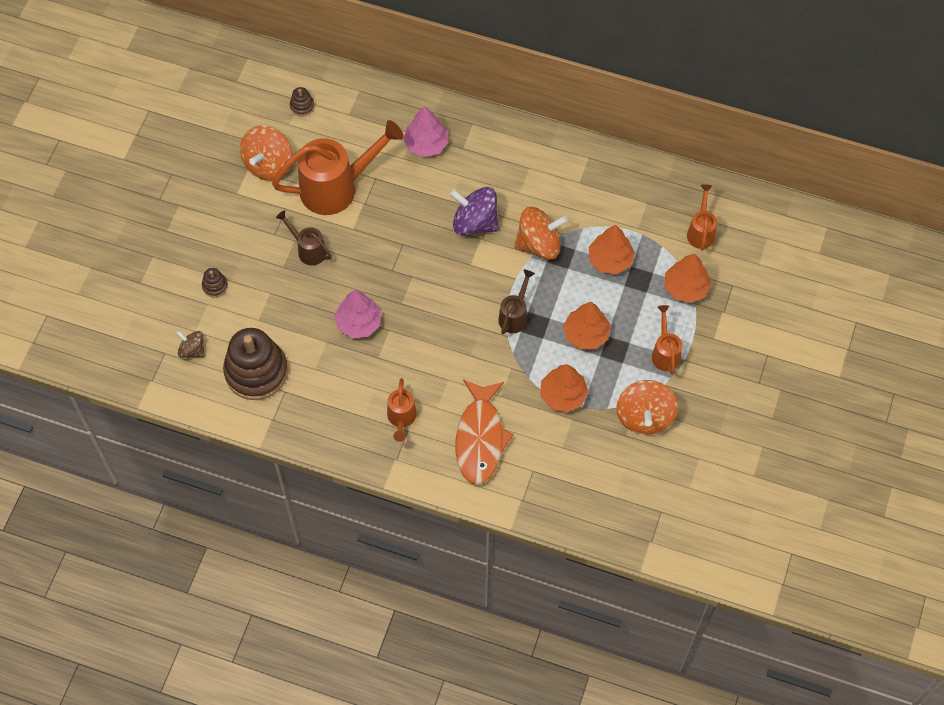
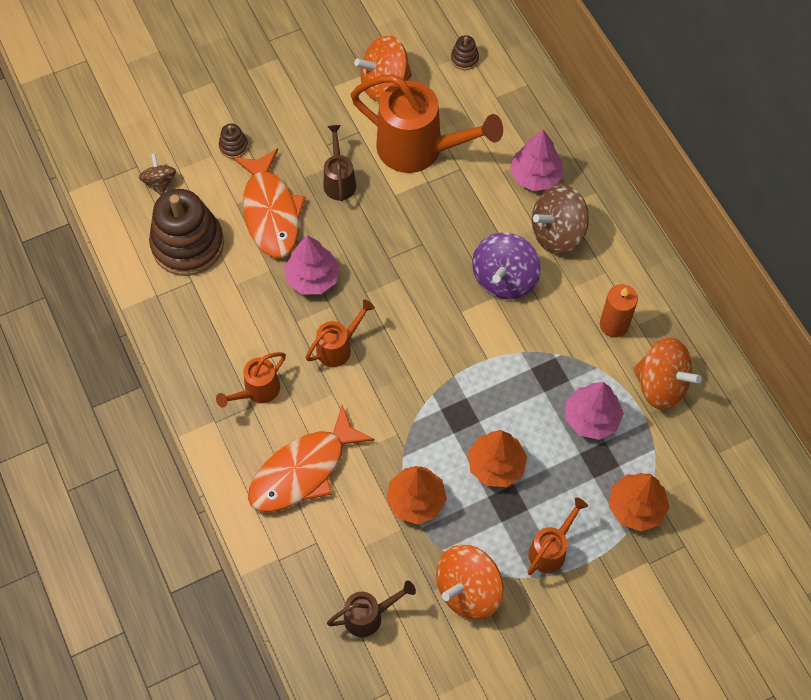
camera: 45 degrees right, 0 degrees up
(287, 306) = (271, 212): none -> orange fish
(475, 222) = (504, 279): purple spinning top -> purple spinning top turned 135 degrees counterclockwise
(476, 168) = (557, 233): none -> brown spinning top
(514, 316) = (450, 391): brown watering can -> brown watering can (368, 616)
(539, 244) = (541, 347): orange spinning top -> orange spinning top (661, 385)
(566, 194) = (614, 324): none -> orange candle
(610, 260) = (591, 418): orange tree -> pink tree
(701, 232) = (706, 469): orange watering can -> orange watering can (338, 347)

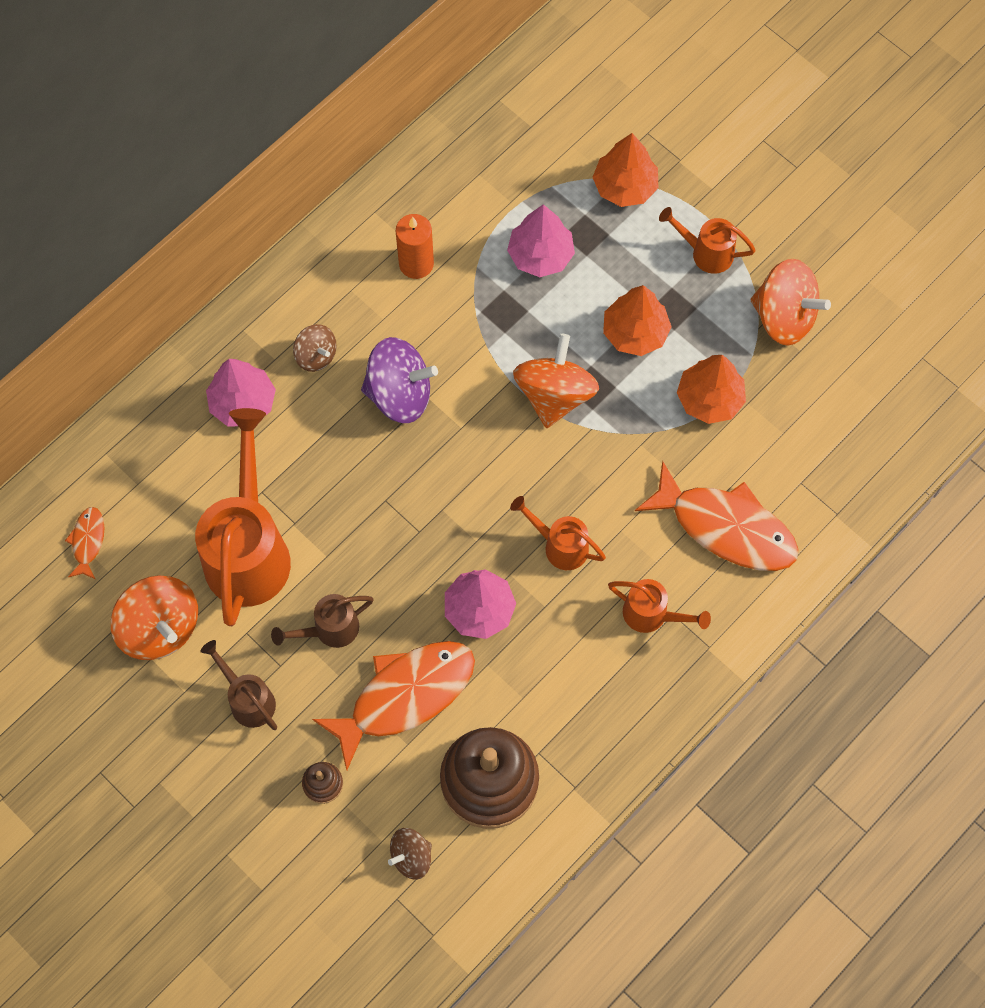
camera: 110 degrees left, 5 degrees up
(368, 616) = (855, 403): brown watering can -> brown watering can (248, 700)
(464, 59) = (88, 541): brown stacking toy -> orange fish
(557, 233) = (316, 356): brown spinning top -> brown spinning top, size x0.56
(661, 385) = (473, 198): orange spinning top -> orange spinning top (554, 395)

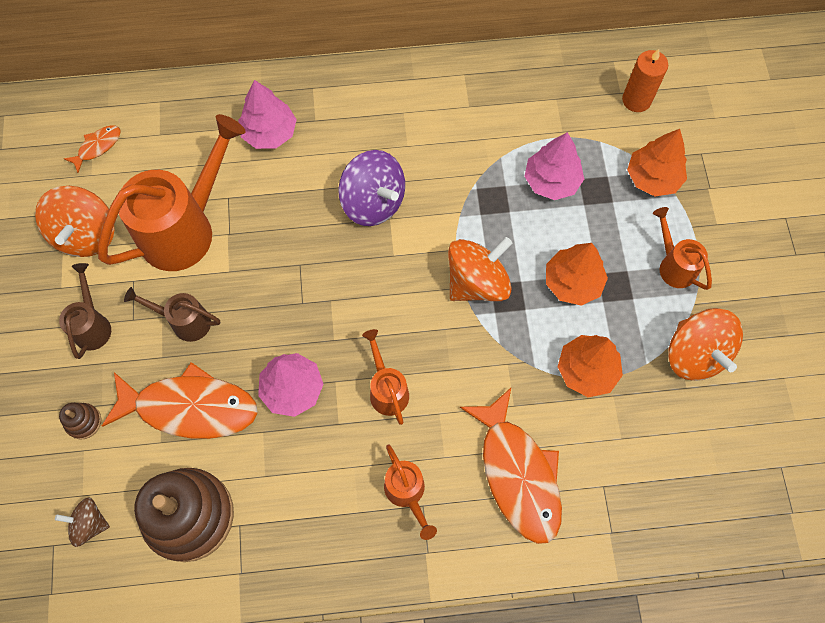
camera: 40 degrees right, 0 degrees up
(316, 356) = (343, 137): brown spinning top -> none
(416, 264) = (461, 126): orange candle -> orange candle (636, 100)

